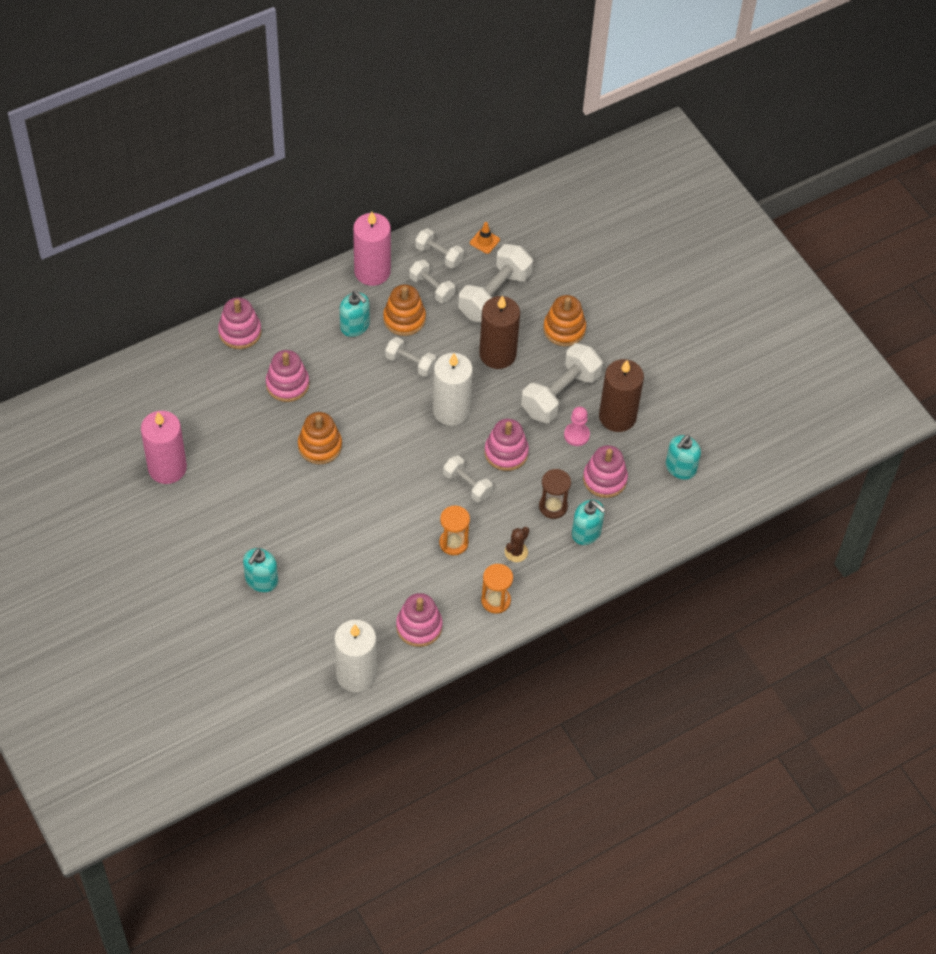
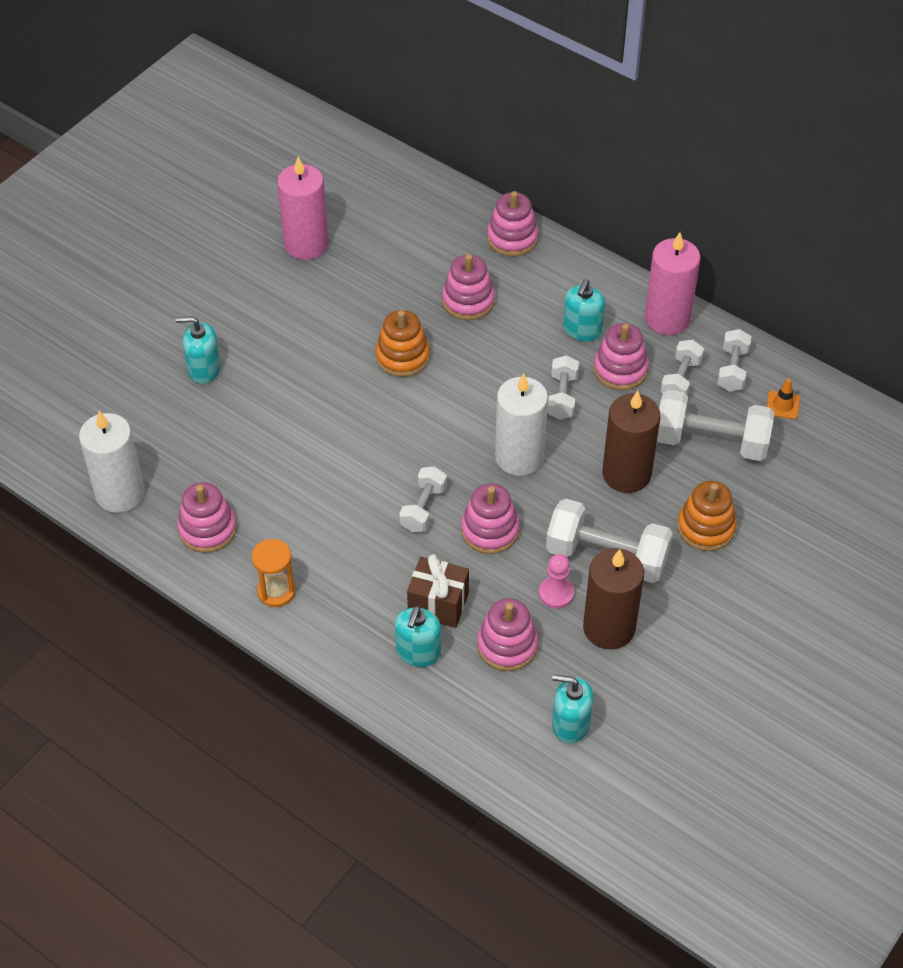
camera: 70 degrees right, 5 degrees down
(404, 319) = (620, 369): orange stacking toy -> pink stacking toy
(453, 543) = (336, 523): orange hourglass -> none
(516, 552) = (354, 588): brown cactus -> none
(553, 506) = (438, 604): brown hourglass -> brown gift

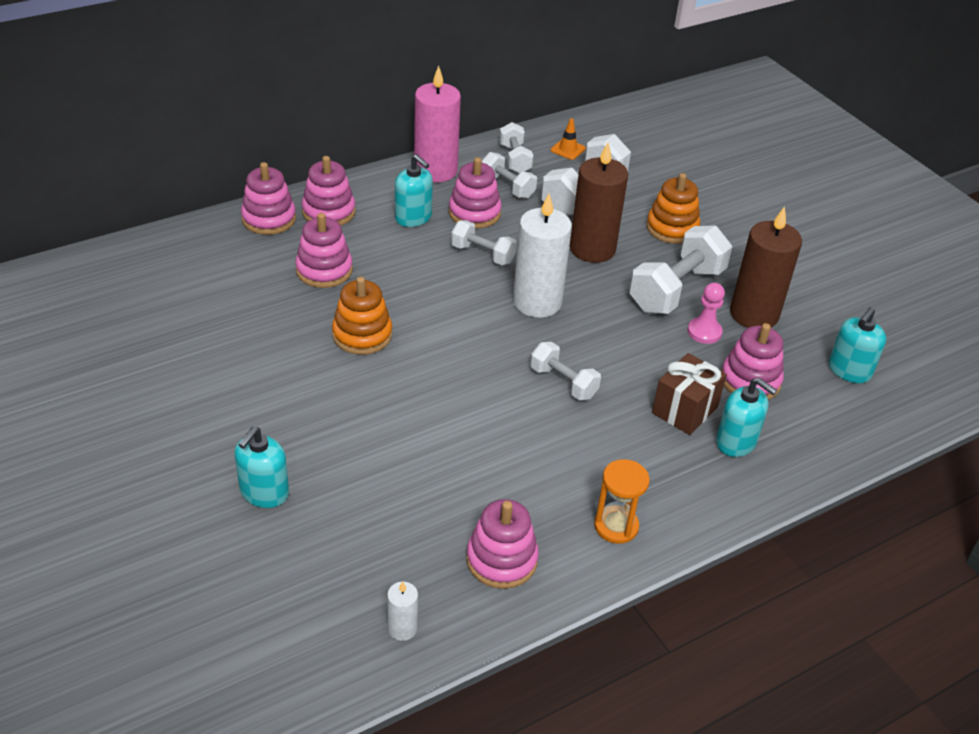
camera: 70 degrees left, 10 degrees down
(120, 493) = (402, 628): white candle -> white candle, size x0.45
(306, 244) = (149, 354): pink candle -> none
(490, 530) = (613, 348): pink stacking toy -> pink stacking toy (329, 212)
(732, 369) = (515, 159): white dumbbell -> white dumbbell turned 45 degrees clockwise

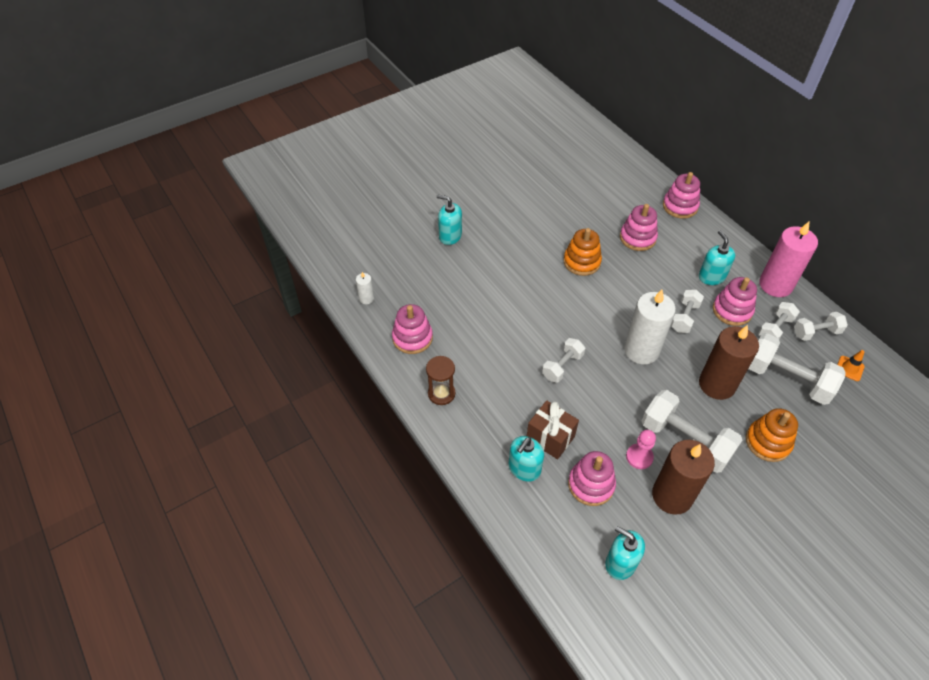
camera: 90 degrees right, 10 degrees up
(329, 212) = (699, 233): pink stacking toy -> none
(413, 217) = (711, 277): turquoise soap dispenser -> turquoise soap dispenser turned 120 degrees clockwise
(616, 526) = (441, 393): orange hourglass -> brown hourglass

